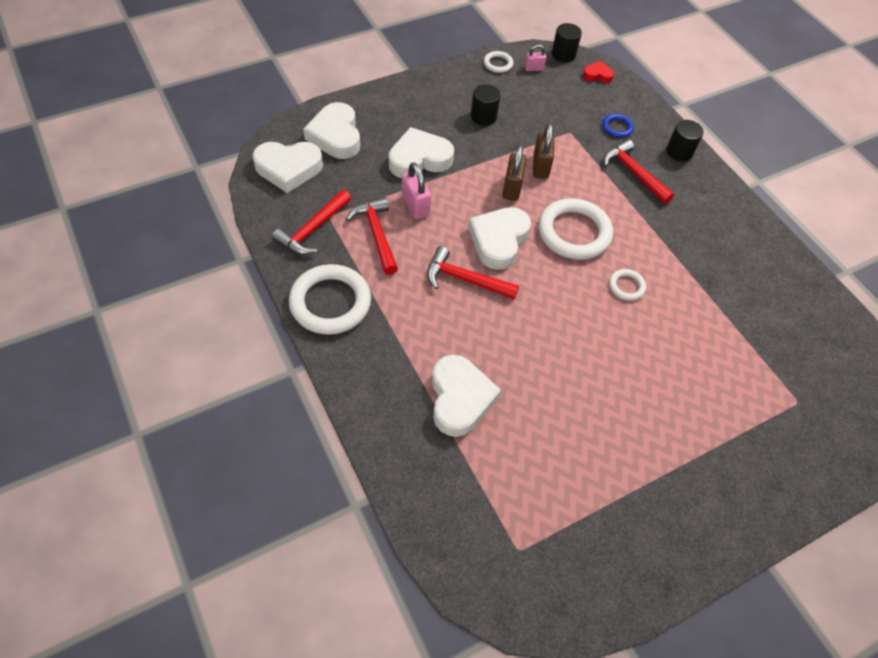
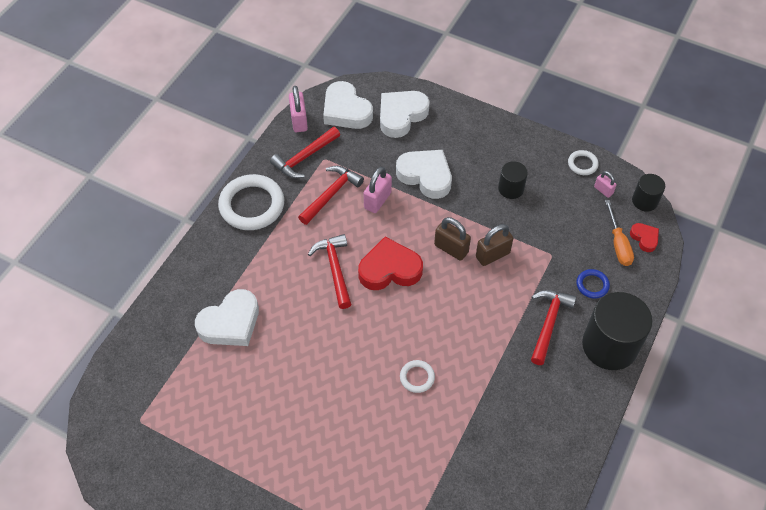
camera: 60 degrees right, 0 degrees up
(263, 209) = (299, 121): none -> pink padlock
(313, 229) = (304, 157): red hammer -> red hammer turned 45 degrees counterclockwise
(499, 240) = (389, 269): white heart -> red heart
(512, 188) = (451, 249): brown padlock -> brown padlock turned 60 degrees clockwise
(574, 232) = (442, 314): white ring -> none
(590, 91) = (618, 244): none -> orange screwdriver
(679, 152) = (609, 345): black cylinder -> black cylinder, size x1.93

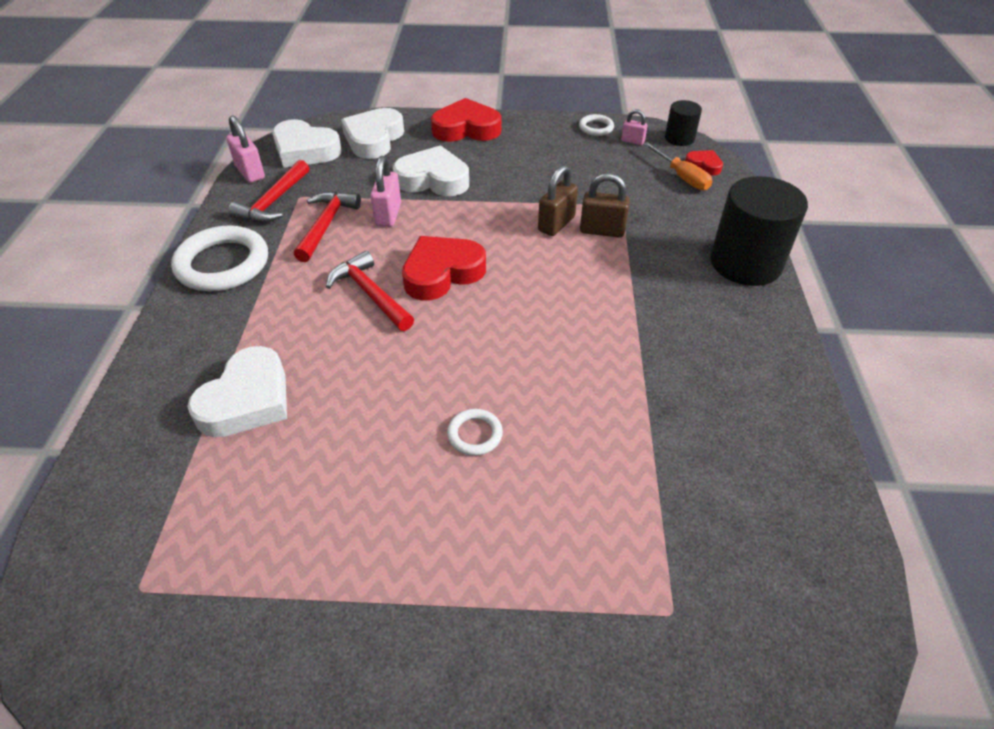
camera: 25 degrees left, 10 degrees down
(417, 377) = (547, 371): white ring -> white ring (475, 434)
(451, 249) = (505, 232): brown padlock -> brown padlock (602, 231)
(477, 128) = (466, 129): none -> red heart
(511, 188) = (536, 165): black cylinder -> none
(548, 323) = (664, 265): red hammer -> none
(592, 285) = (683, 217): blue ring -> none

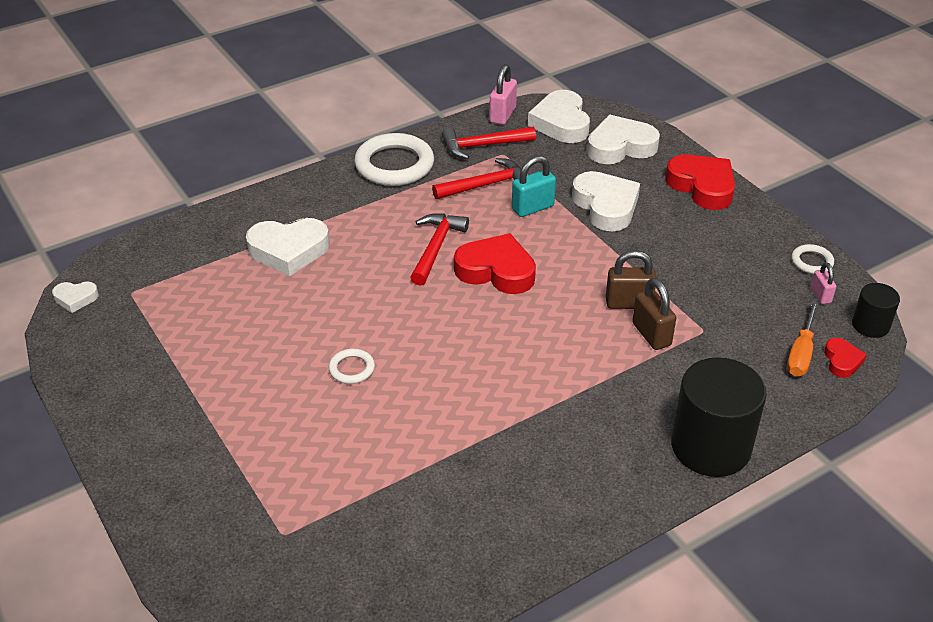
camera: 55 degrees right, 5 degrees down
(73, 666) = (75, 298): none -> white heart
(388, 215) = (532, 208): pink padlock -> turquoise padlock

